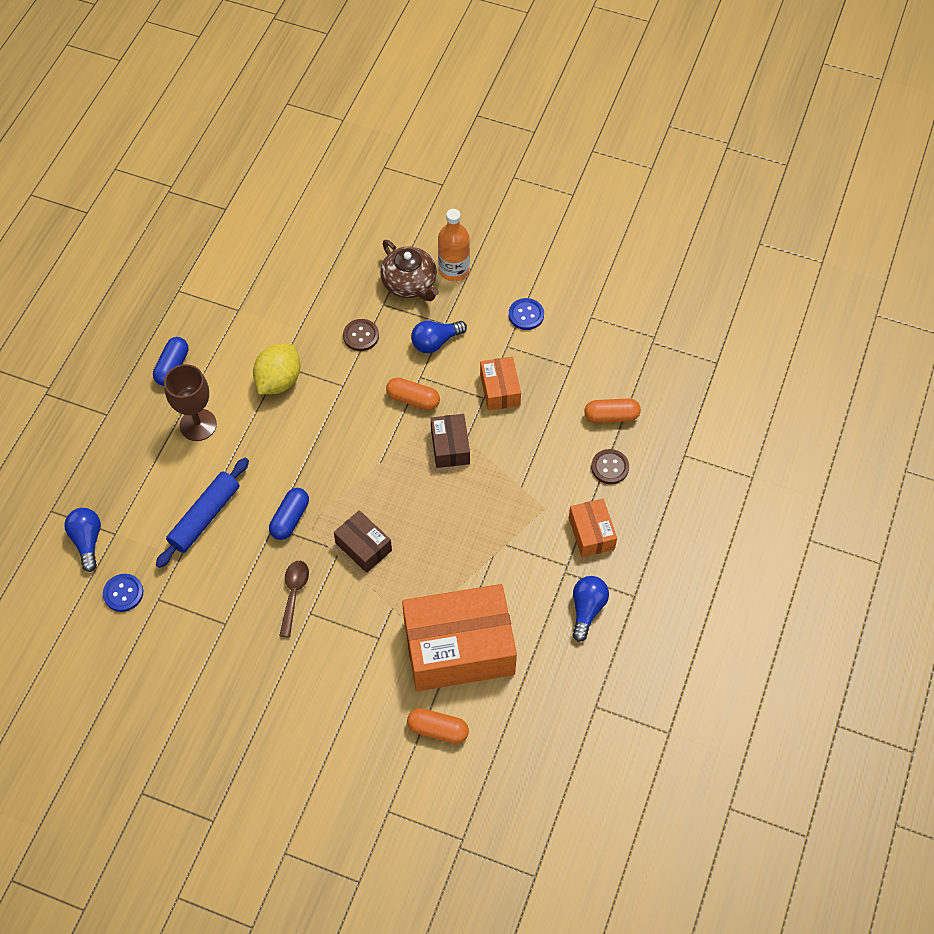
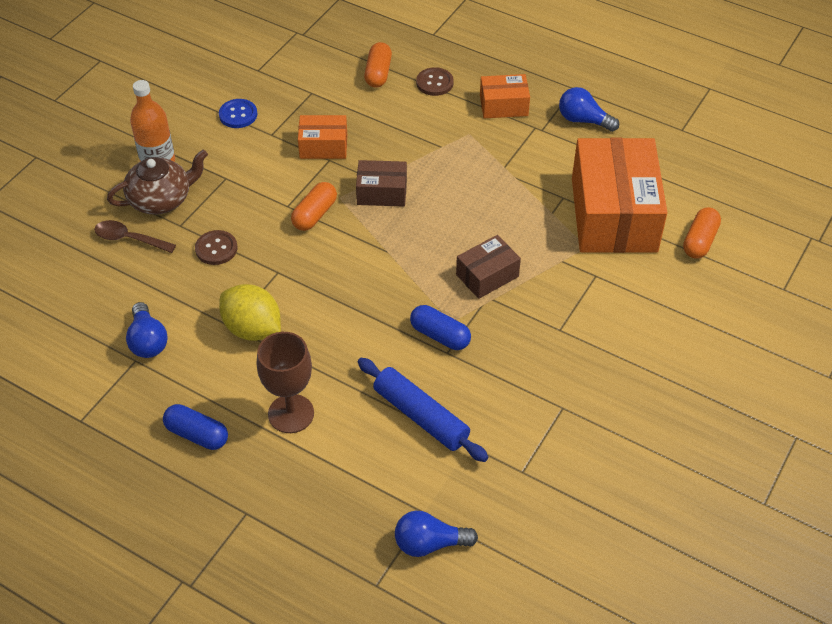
camera: 80 degrees left, 10 degrees down
(123, 593) = (509, 507): blue button -> none
(294, 594) = (535, 341): brown spoon -> brown spoon (129, 239)
(435, 342) = (247, 188): blue light bulb -> blue light bulb (148, 341)

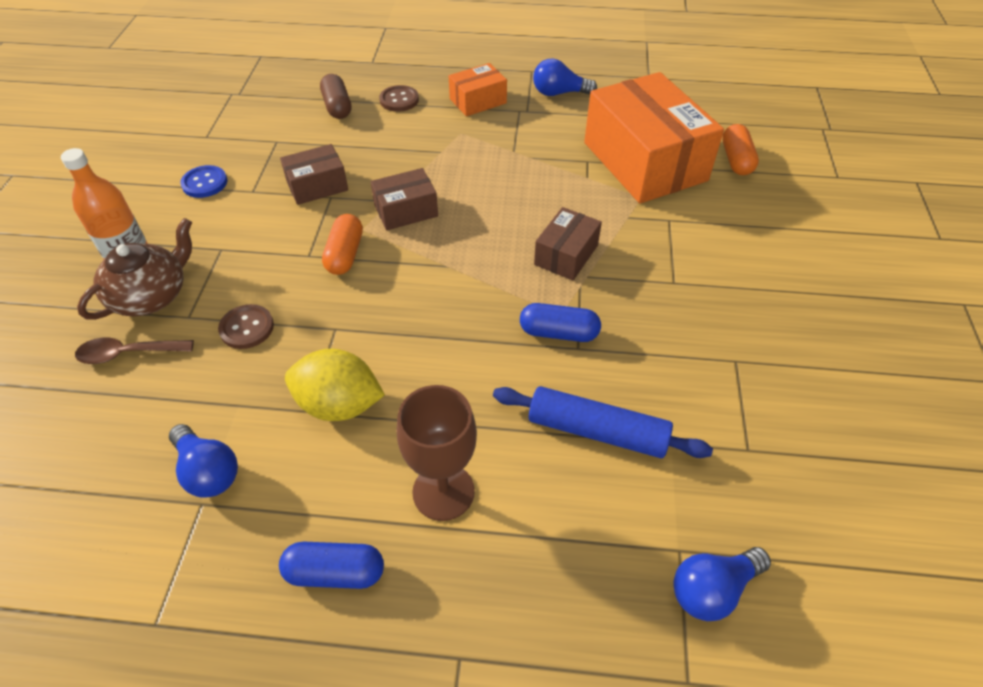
camera: 25 degrees left, 0 degrees up
(323, 146) = (317, 186): orange box -> brown box
(378, 73) = (337, 106): orange capsule -> brown capsule

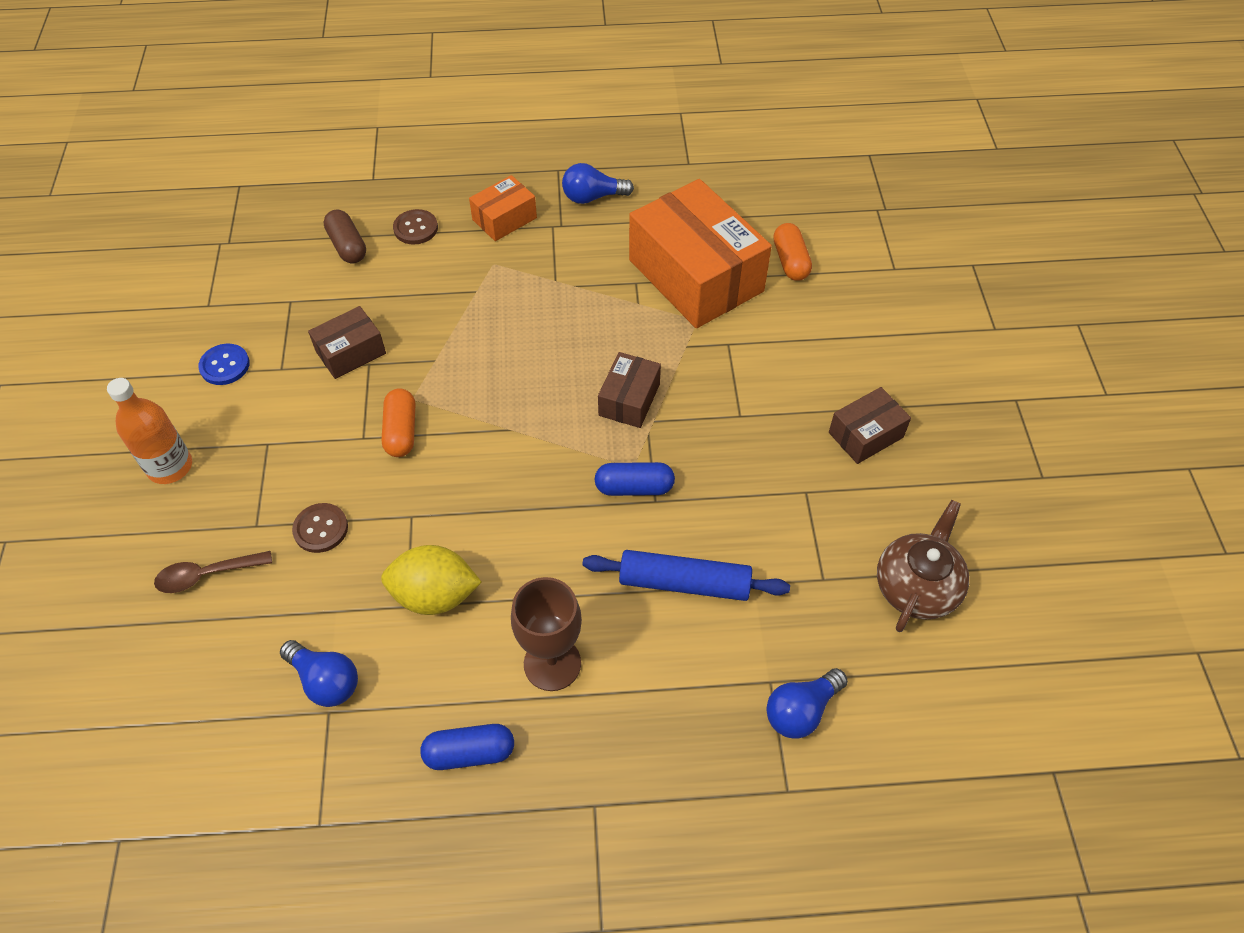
camera: 10 degrees left, 5 degrees up
(151, 295) = (209, 508): brown teapot -> brown teapot (916, 586)
(406, 211) = (454, 370): brown box -> brown box (866, 435)

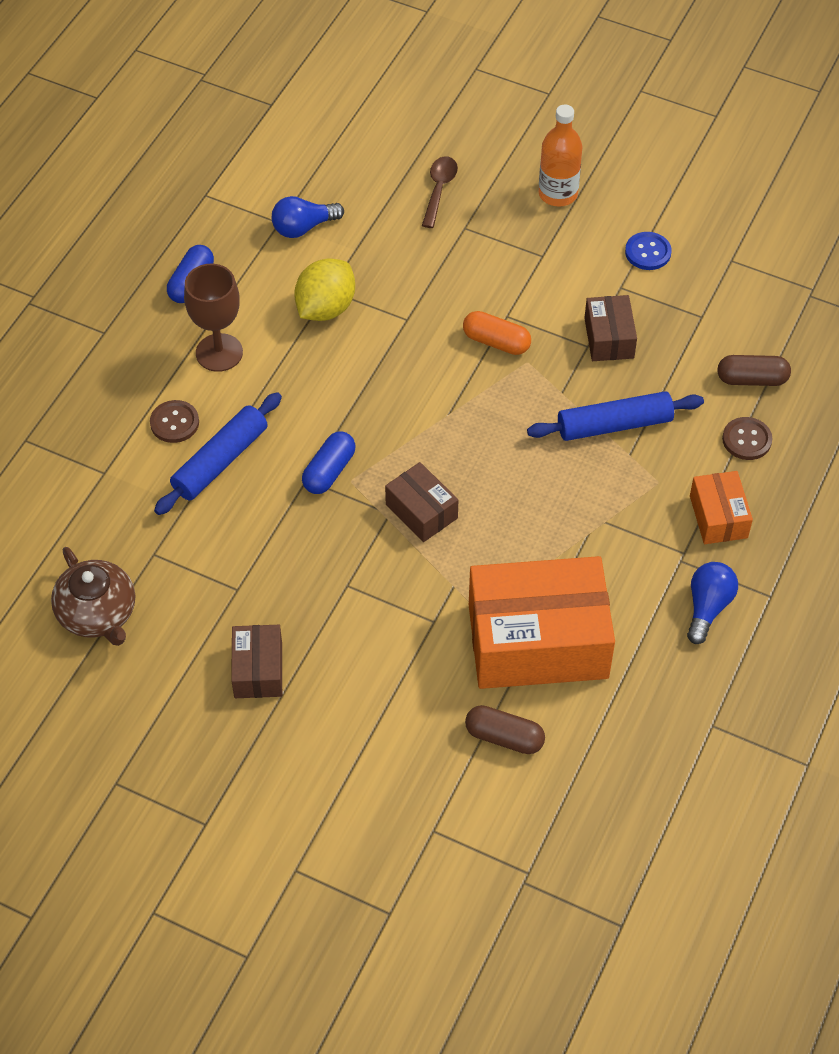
camera: 120 degrees right, 0 degrees up
(321, 529) = (434, 263): brown button -> brown button (174, 423)
(450, 311) = (614, 425): none -> blue rolling pin
(790, 261) = (504, 737): orange capsule -> brown capsule
(801, 711) = (69, 479): blue light bulb -> none

